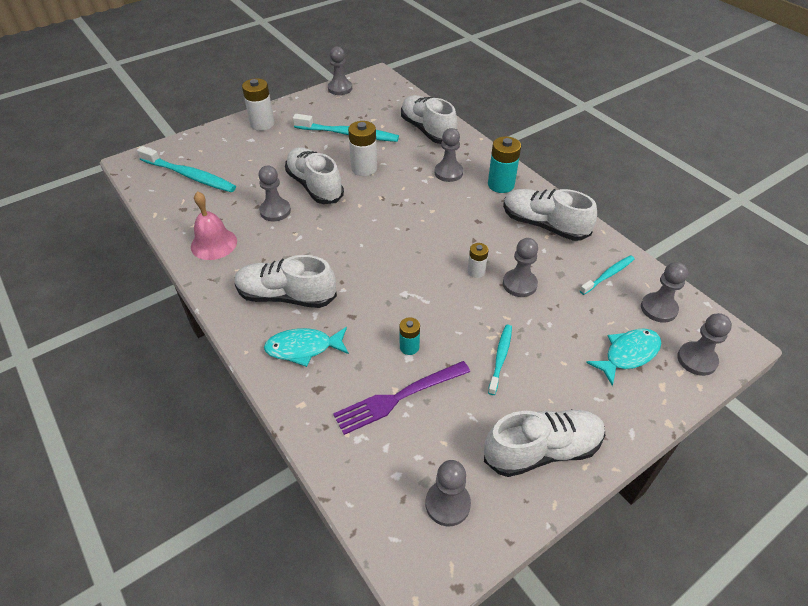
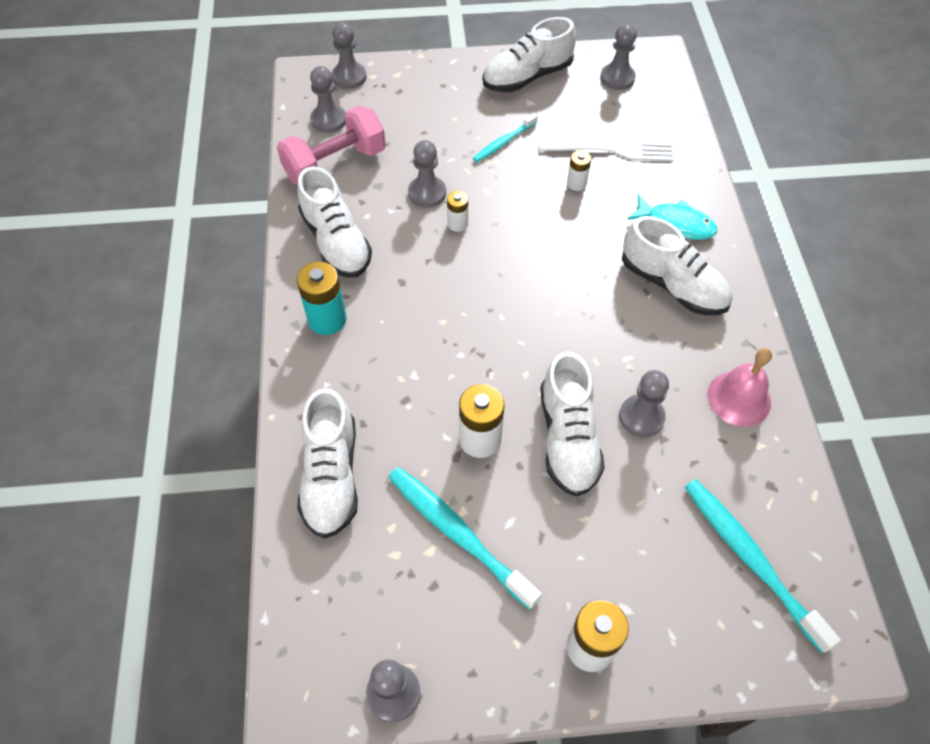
camera: 150 degrees left, 10 degrees up
(397, 398) = (612, 150): purple fork -> white fork
(409, 347) = (576, 183): turquoise battery -> white battery
(448, 173) = (373, 372): grey pawn -> none
(542, 450) = (527, 77): white shoe -> white shoe turned 45 degrees counterclockwise
(608, 275) = (335, 164): turquoise toothbrush -> pink dumbbell
(628, 354) = (397, 102): turquoise fish -> none

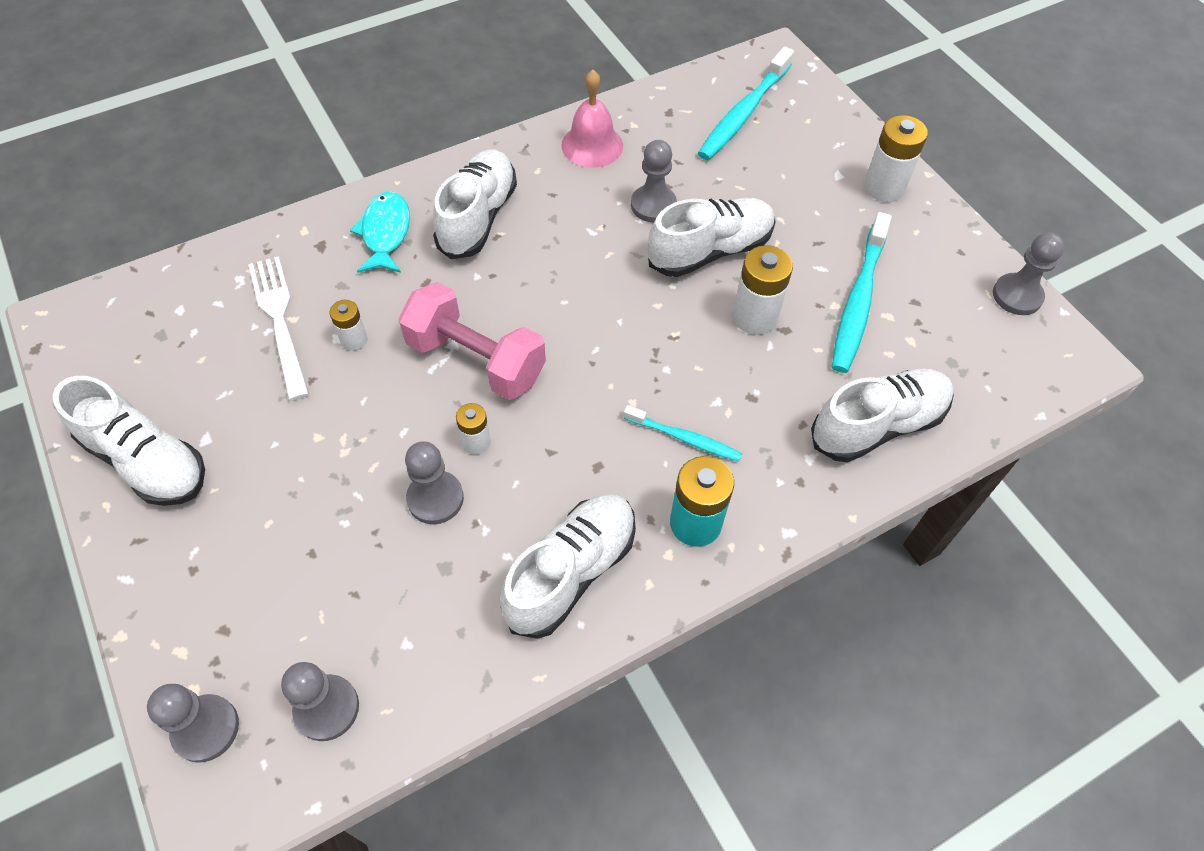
camera: 115 degrees left, 0 degrees up
(335, 164) = (424, 647): pink dumbbell -> pink dumbbell (476, 360)
(503, 142) = (302, 443): turquoise toothbrush -> turquoise toothbrush (684, 438)
(617, 78) = (125, 352): grey pawn -> none

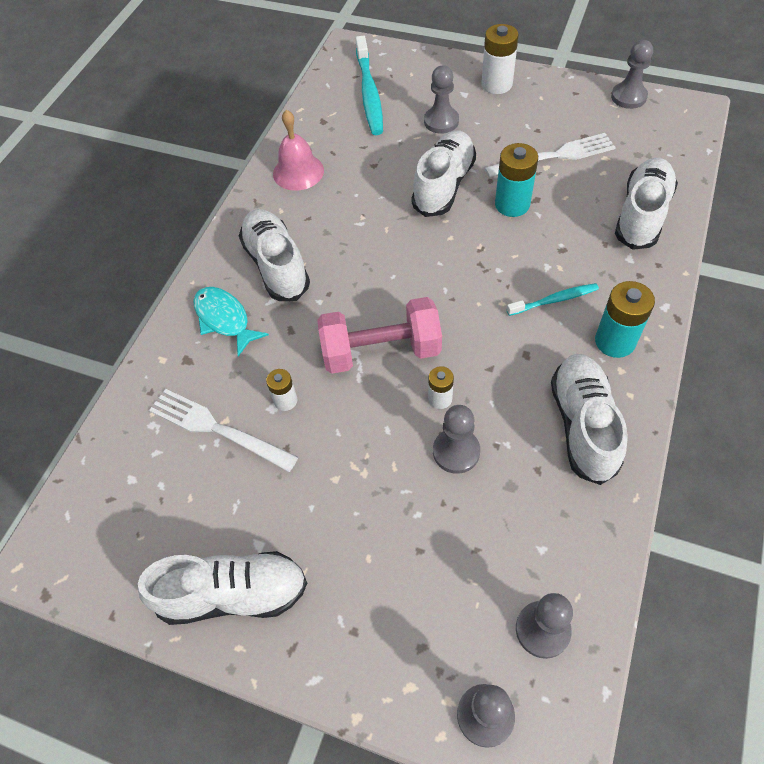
camera: 35 degrees left, 0 degrees up
(653, 205) = (379, 182): grey pawn -> grey pawn (441, 121)
(755, 317) = (512, 204): white battery -> turquoise battery
(858, 301) = (555, 156): turquoise toothbrush -> white fork

